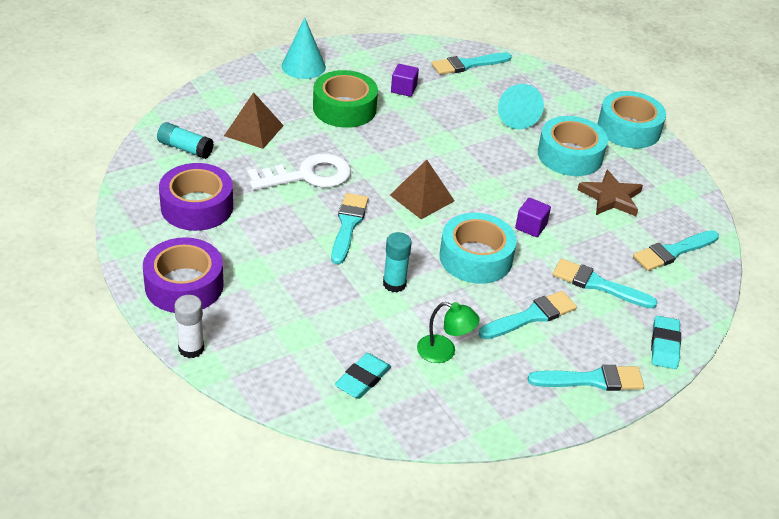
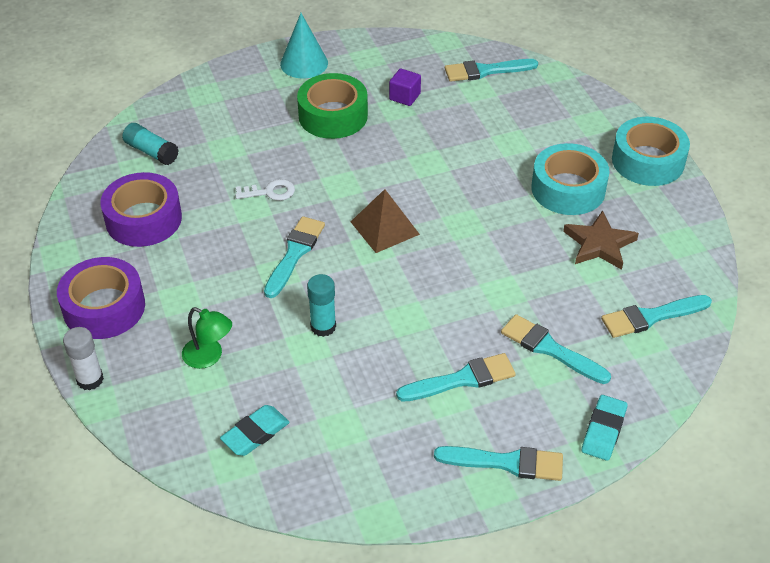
camera: 15 degrees right, 5 degrees up
(254, 130) = (228, 135): brown pyramid -> none
(308, 175) = (270, 192): white key -> white key, size x0.53
(444, 352) = (352, 411): green lamp -> green lamp (209, 357)
(476, 258) = (422, 304): turquoise tape -> none
(515, 116) = (520, 136): turquoise cone -> none
(531, 227) = (495, 272): purple cube -> none

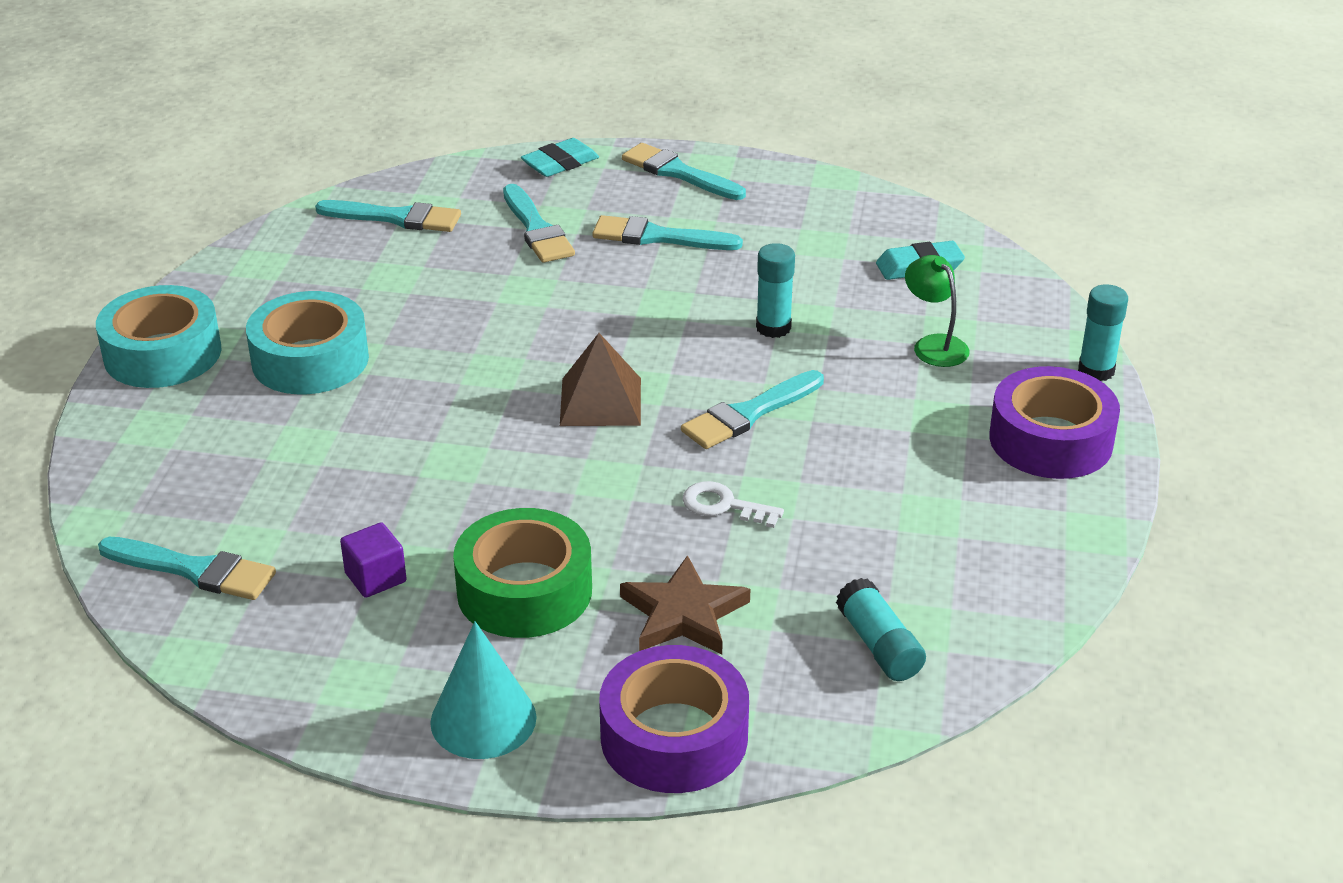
camera: 150 degrees left, 10 degrees down
(90, 379) = (1096, 370): white glue stick -> turquoise glue stick
(143, 219) = (944, 536): purple tape -> purple tape (674, 737)
(599, 244) = (357, 293): brown star -> brown star (684, 614)

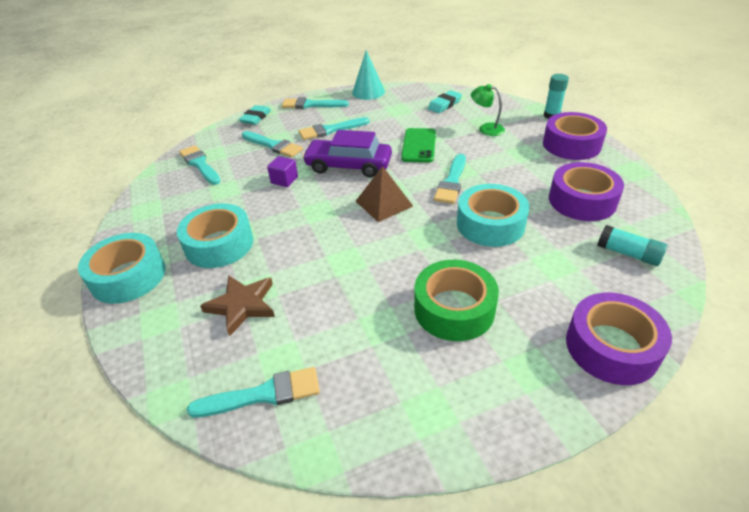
camera: 30 degrees left, 5 degrees up
(375, 577) = (372, 342): purple cube -> purple cube (284, 180)
(396, 218) = (200, 164): turquoise brush -> turquoise brush turned 105 degrees counterclockwise
(483, 719) = (517, 393): turquoise cone -> turquoise cone (368, 92)
(616, 315) = (348, 166): none -> purple car
(684, 614) = (536, 282): brown star -> brown star (242, 305)
(724, 505) = (490, 224): white key -> turquoise tape
(773, 328) = (419, 145): turquoise glue stick -> green phone
(924, 538) = (582, 201): none -> purple tape

